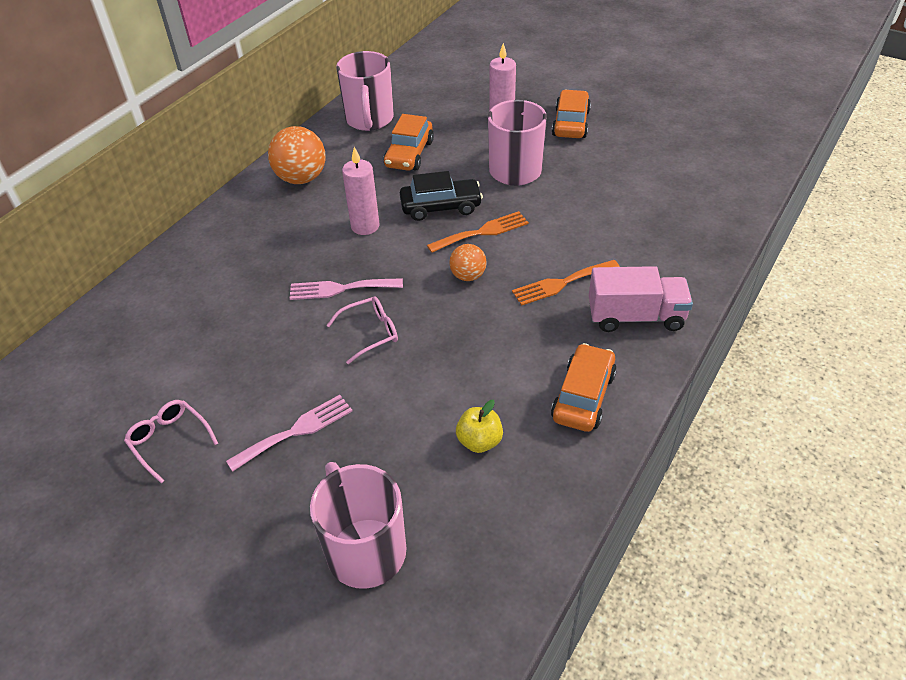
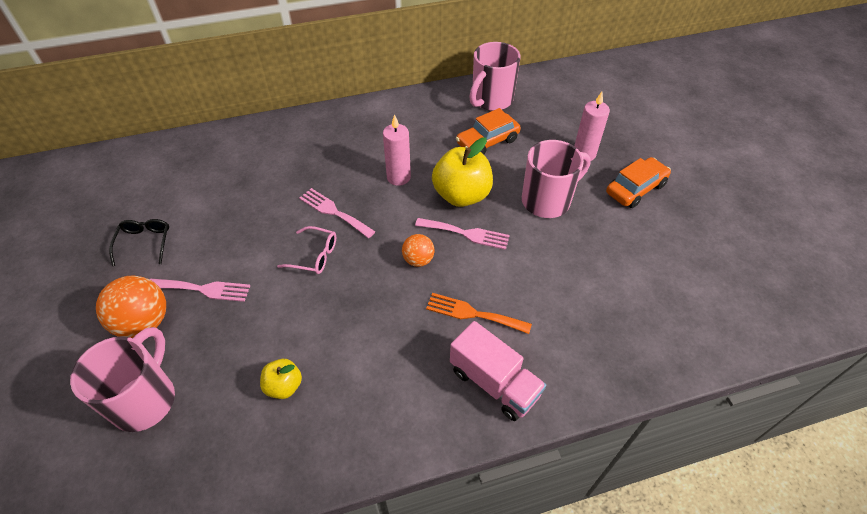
camera: 40 degrees right, 5 degrees up
(169, 441) = (144, 243): pink glasses -> black glasses
(301, 178) = (401, 118): orange ball -> orange ball (144, 322)
(441, 207) = (461, 195): black car -> yellow apple
(482, 232) = (466, 234): orange fork -> pink fork
(583, 396) = (383, 412): orange car -> none

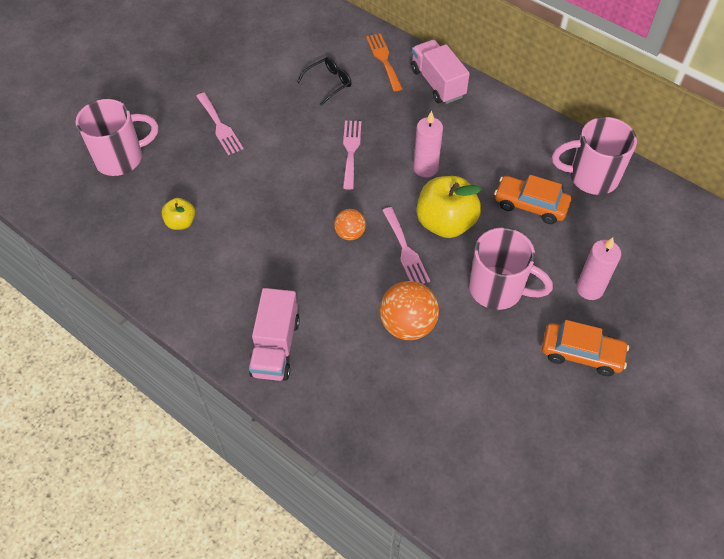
camera: 55 degrees right, 5 degrees up
(144, 243) = (230, 67): black glasses -> black glasses (329, 83)
(144, 322) = (171, 116): orange ball -> orange ball (407, 325)
(314, 256) = (299, 167): pink glasses -> none
(324, 125) = (437, 83): none -> pink truck
(473, 313) = (327, 299): orange fork -> orange fork (384, 59)

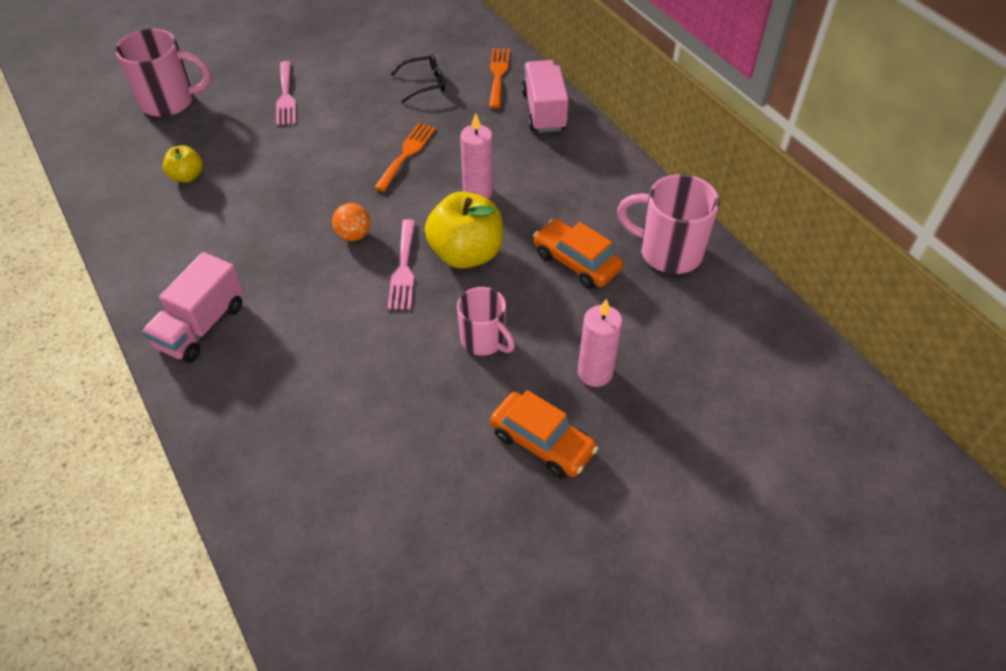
camera: 20 degrees right, 5 degrees down
(351, 151) = (407, 154): pink fork -> orange fork
(407, 325) = (357, 347): orange ball -> none
(498, 289) = (484, 340): pink mug -> pink mug, size x0.66

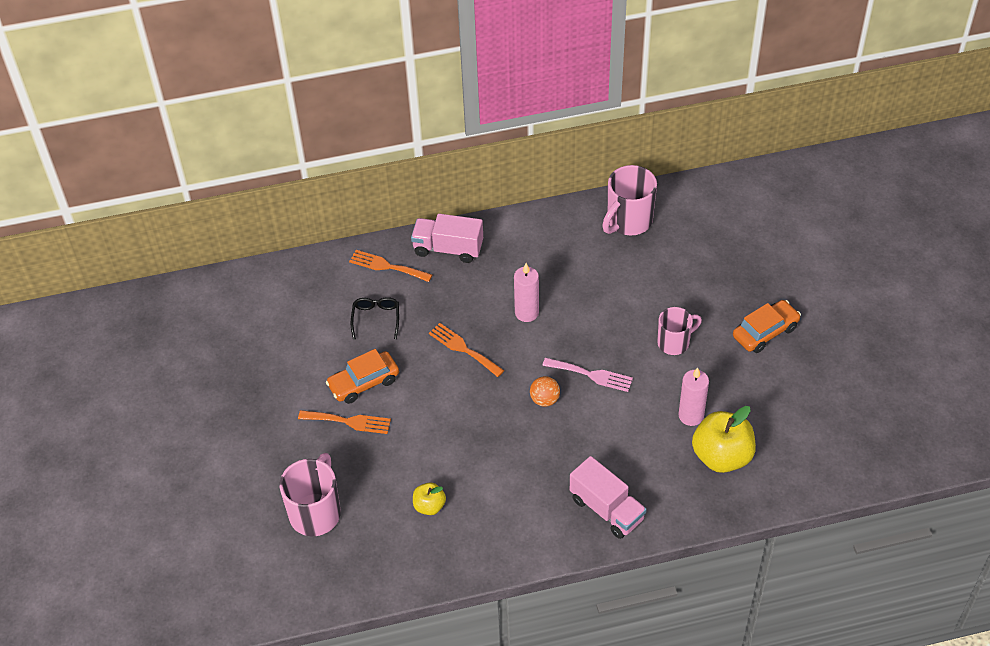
camera: 70 degrees left, 0 degrees up
(286, 96) = (349, 421): pink fork -> orange fork
(466, 253) = (589, 334): yellow apple -> yellow apple (722, 456)
(576, 262) = (620, 273): orange car -> orange car (364, 383)
(595, 373) = (719, 291): pink candle -> pink candle (691, 415)

